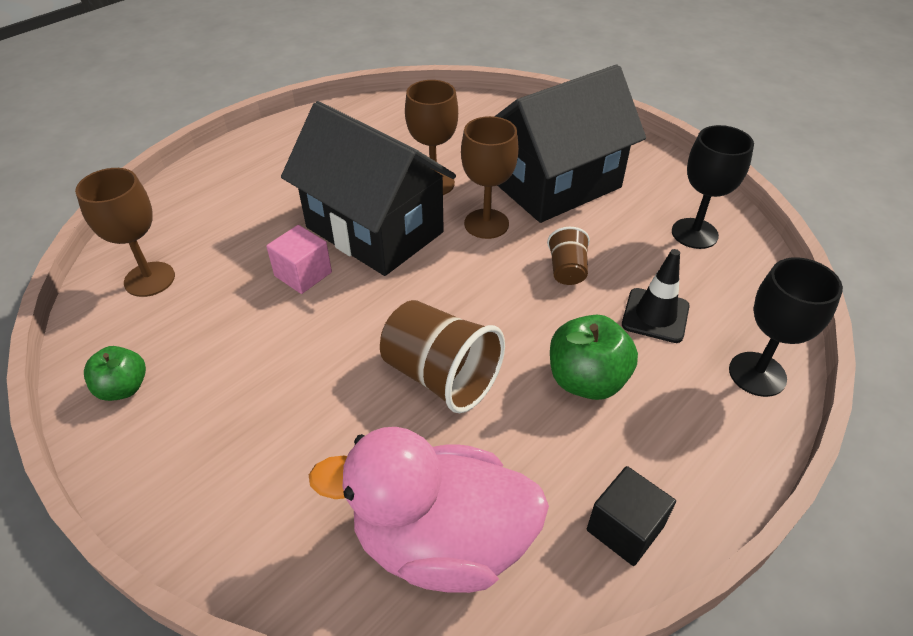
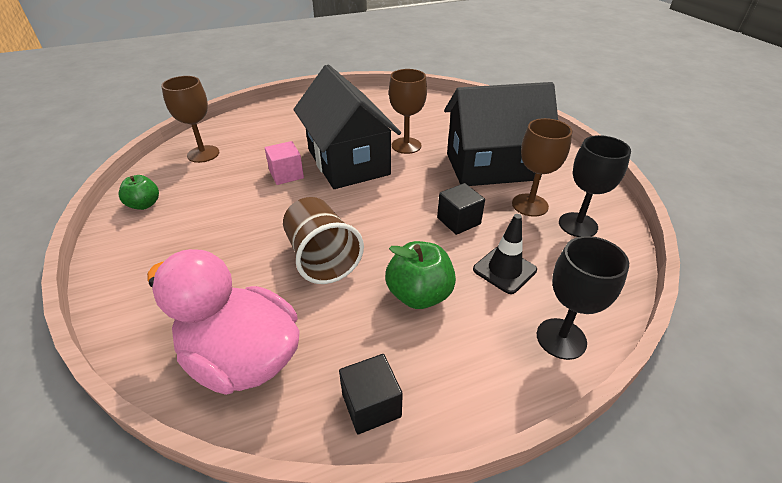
camera: 25 degrees right, 5 degrees down
(486, 224) = (423, 177): brown goblet -> brown goblet (530, 205)
(567, 270) = (458, 221): brown cup -> black cube

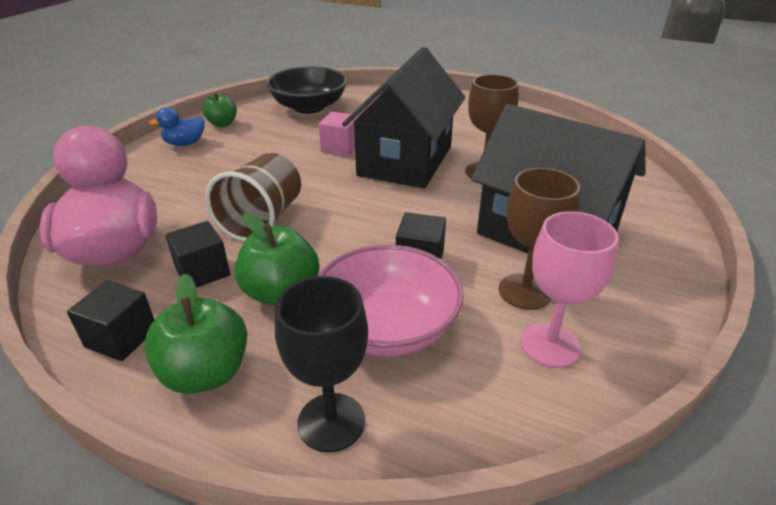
camera: 45 degrees right, 5 degrees down
(137, 239) = (185, 143): none -> blue duck
(203, 154) = (309, 107): brown goblet -> black bowl
(345, 321) = (202, 272): none -> black cube
(462, 374) = (206, 373): none -> green apple
(504, 270) = (387, 327): black traffic cone -> pink bowl
(578, 225) = (550, 345): black goblet -> pink goblet

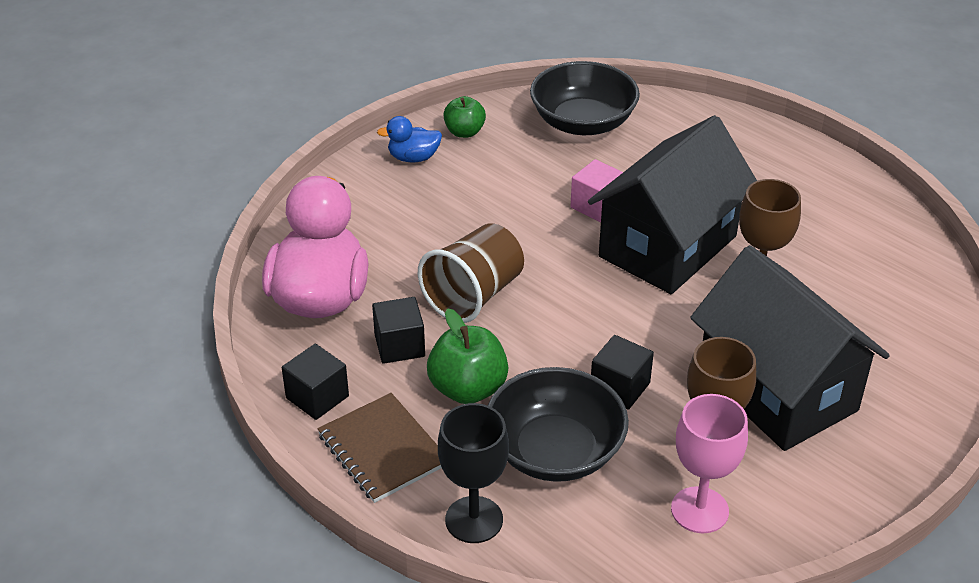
camera: 20 degrees right, 5 degrees up
(206, 373) = (383, 450): green apple -> brown notebook
(387, 327) = (555, 451): pink bowl -> black bowl

